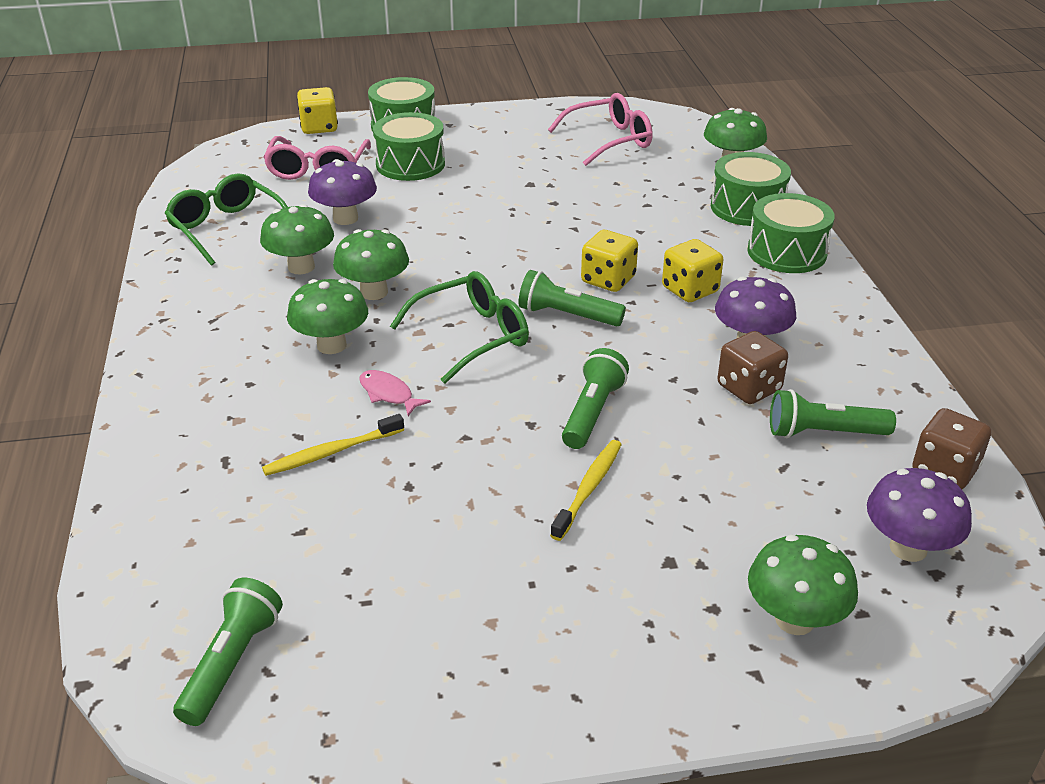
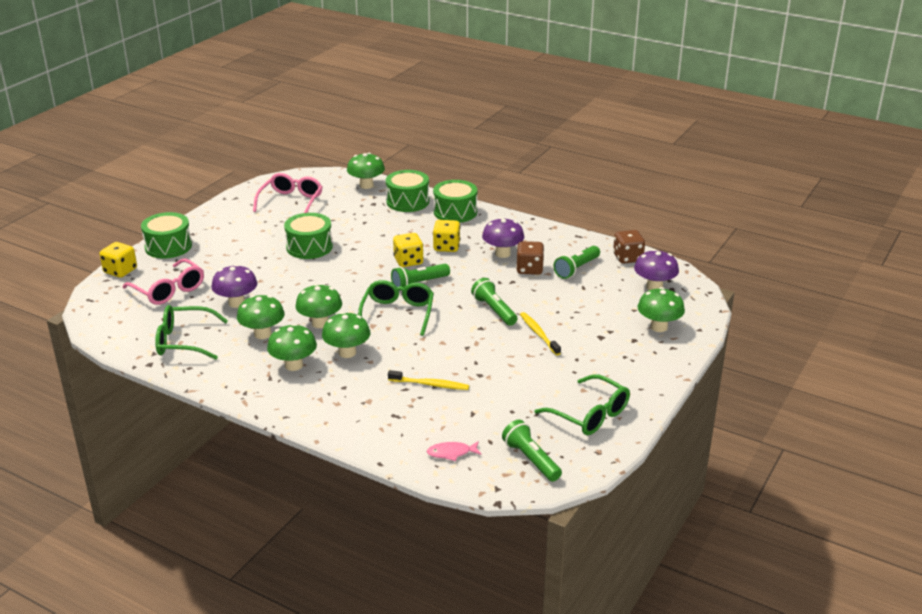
camera: 50 degrees left, 5 degrees down
(258, 322) = (293, 365): none -> green mushroom
(332, 452) = (430, 384): yellow toothbrush -> yellow toothbrush turned 90 degrees counterclockwise
(388, 394) = (409, 353): pink fish -> pink fish (451, 453)
(410, 164) = (214, 262): green drum -> green drum (309, 247)
(426, 668) = (589, 414): none -> green glasses

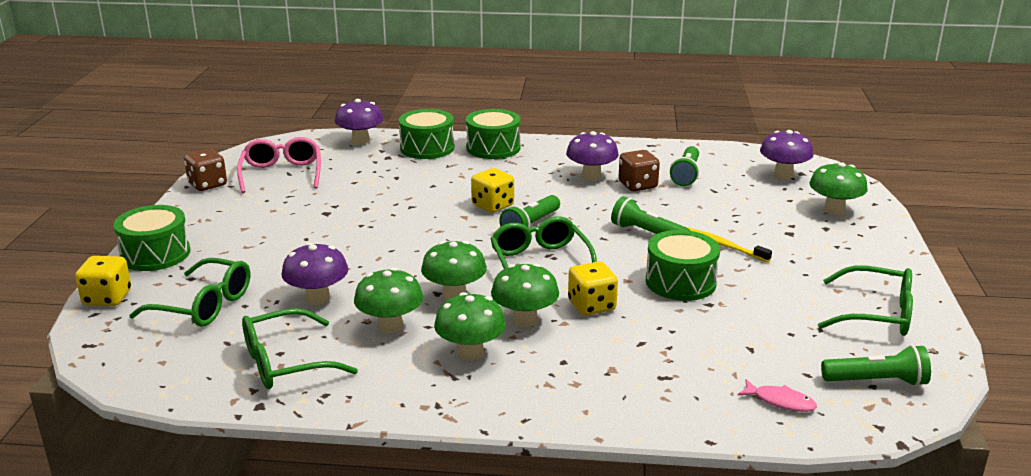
camera: 25 degrees left, 5 degrees down
(168, 290) = (203, 305): pink glasses -> green glasses
(309, 247) = (354, 216): green drum -> green drum (680, 282)
(366, 185) = (360, 141): green mushroom -> purple mushroom
(430, 384) = (665, 330): yellow toothbrush -> none
(446, 247) = (521, 183): yellow dice -> yellow dice (591, 306)
(451, 453) = (780, 401): pink fish -> pink fish turned 120 degrees counterclockwise
(531, 460) = (876, 381): green flashlight -> green flashlight turned 150 degrees clockwise
(627, 258) = (724, 154): brown dice -> brown dice (207, 184)

